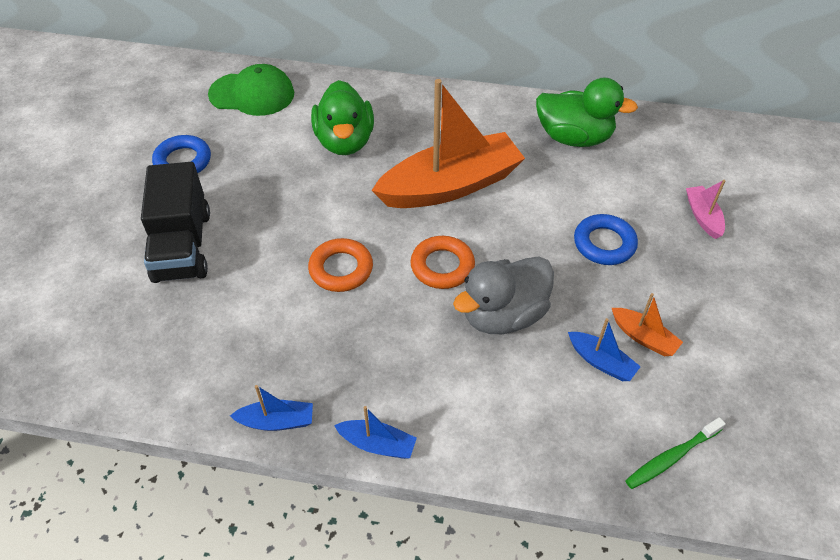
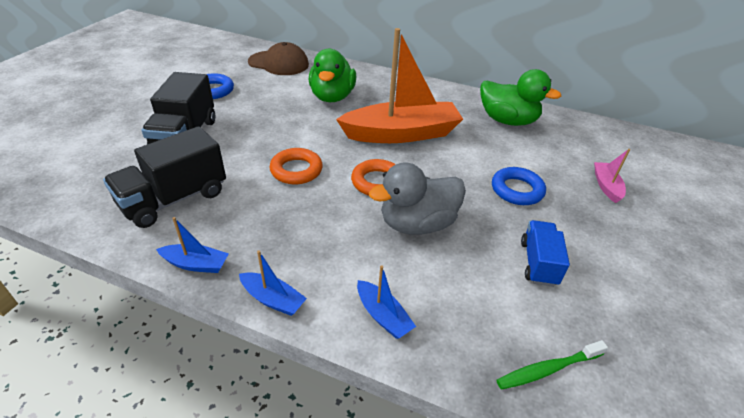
camera: 10 degrees right, 10 degrees down
(212, 342) = (174, 199): none -> black truck
(252, 94) = (278, 63): green cap -> brown cap
(601, 362) = (495, 274): blue boat -> blue boat (383, 316)
(643, 337) = (538, 263): orange boat -> blue truck

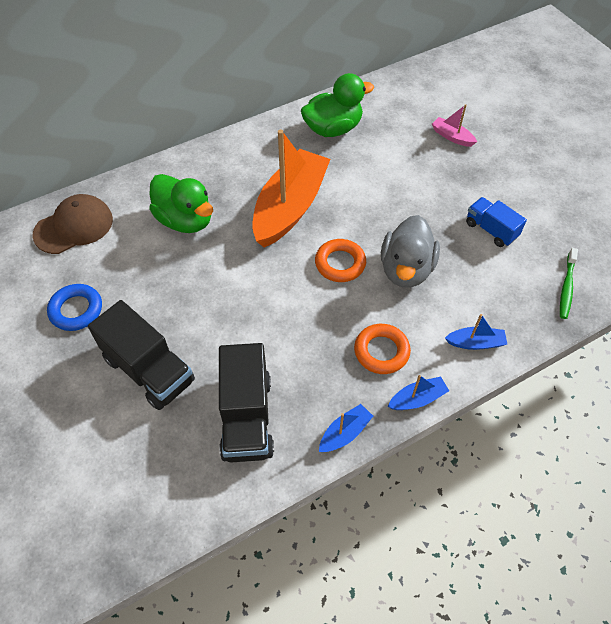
camera: 50 degrees left, 15 degrees up
(296, 170) = (279, 309): orange ring -> orange ring (381, 351)
(517, 190) = (417, 187): blue ring -> none

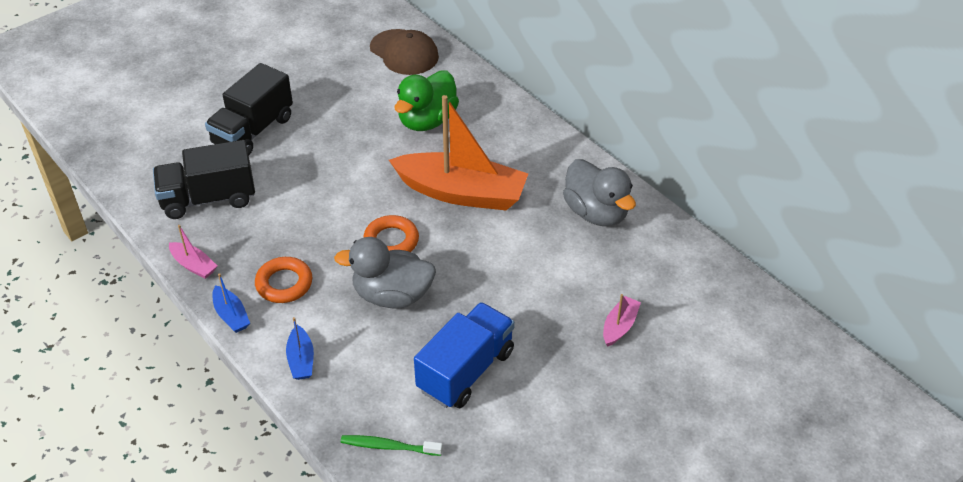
camera: 80 degrees right, 10 degrees down
(76, 310) = (311, 76): blue ring -> none
(333, 129) = (596, 212): green duck -> grey duck
(345, 433) = (193, 265): blue boat -> pink boat
(491, 230) = (465, 370): blue truck -> blue truck, size x1.65

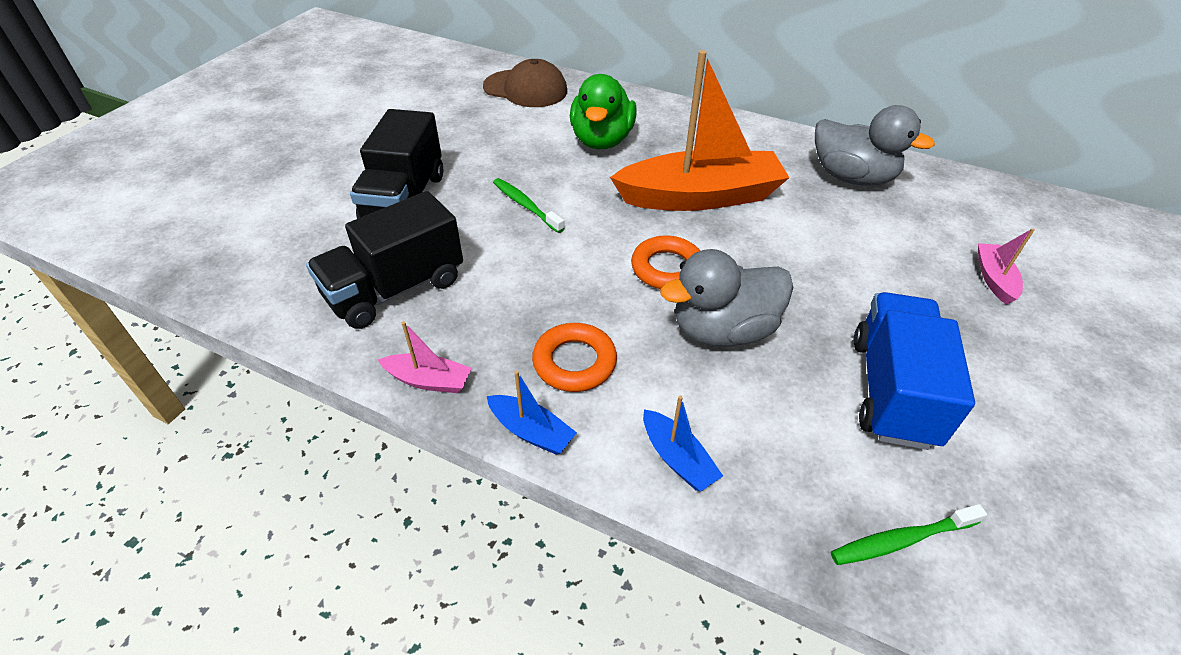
camera: 25 degrees left, 0 degrees up
(331, 161) = (526, 206): none -> green toothbrush

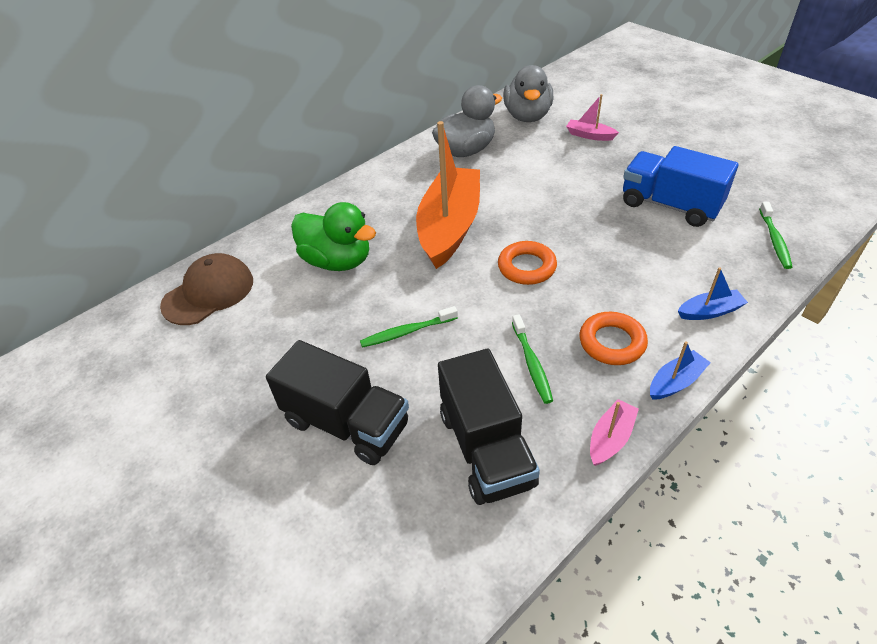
camera: 65 degrees left, 0 degrees up
(516, 300) = (532, 363): none -> green toothbrush
(722, 330) = (600, 258): grey duck -> grey duck (527, 116)

